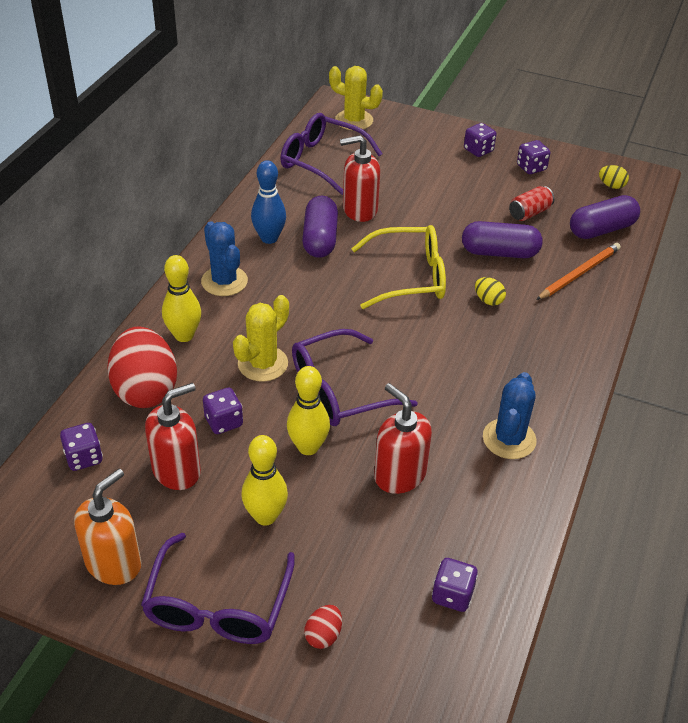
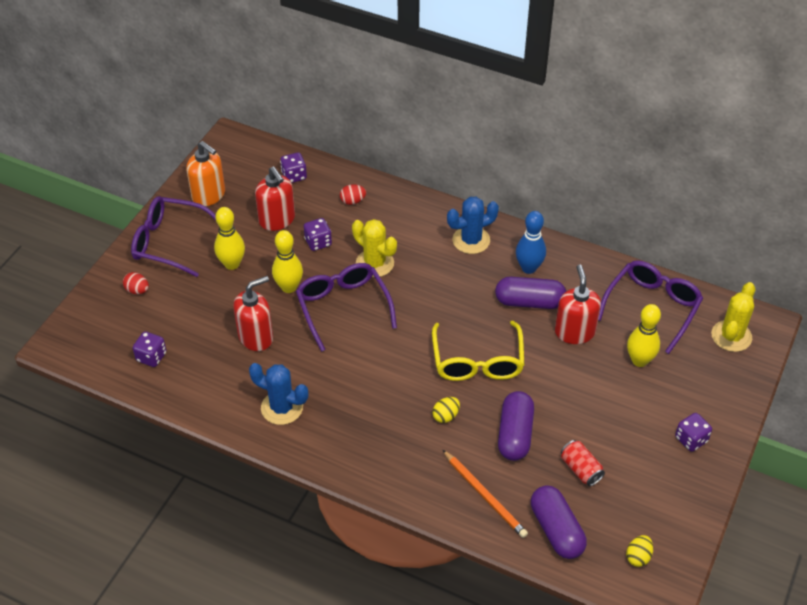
camera: 95 degrees right, 5 degrees up
(145, 390) = (353, 201): red egg -> red egg, size x0.42
(184, 335) = (408, 219): yellow bowling pin -> yellow bowling pin (639, 360)
(531, 168) = (664, 484): purple dice -> none

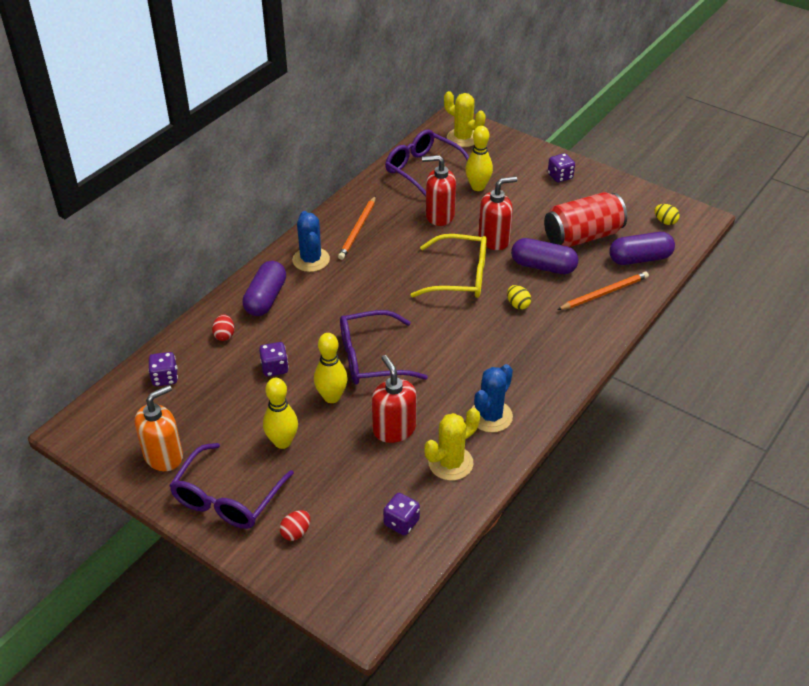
camera: 80 degrees left, 5 degrees down
(277, 220) = (229, 398): red soap dispenser -> red soap dispenser (494, 239)
(375, 263) = (319, 329): yellow cactus -> yellow cactus (450, 463)
(529, 268) = (358, 230): blue bowling pin -> orange pencil
(529, 302) = (398, 235): purple capsule -> purple capsule (265, 298)
(580, 469) = (582, 236): red can -> red can, size x2.02

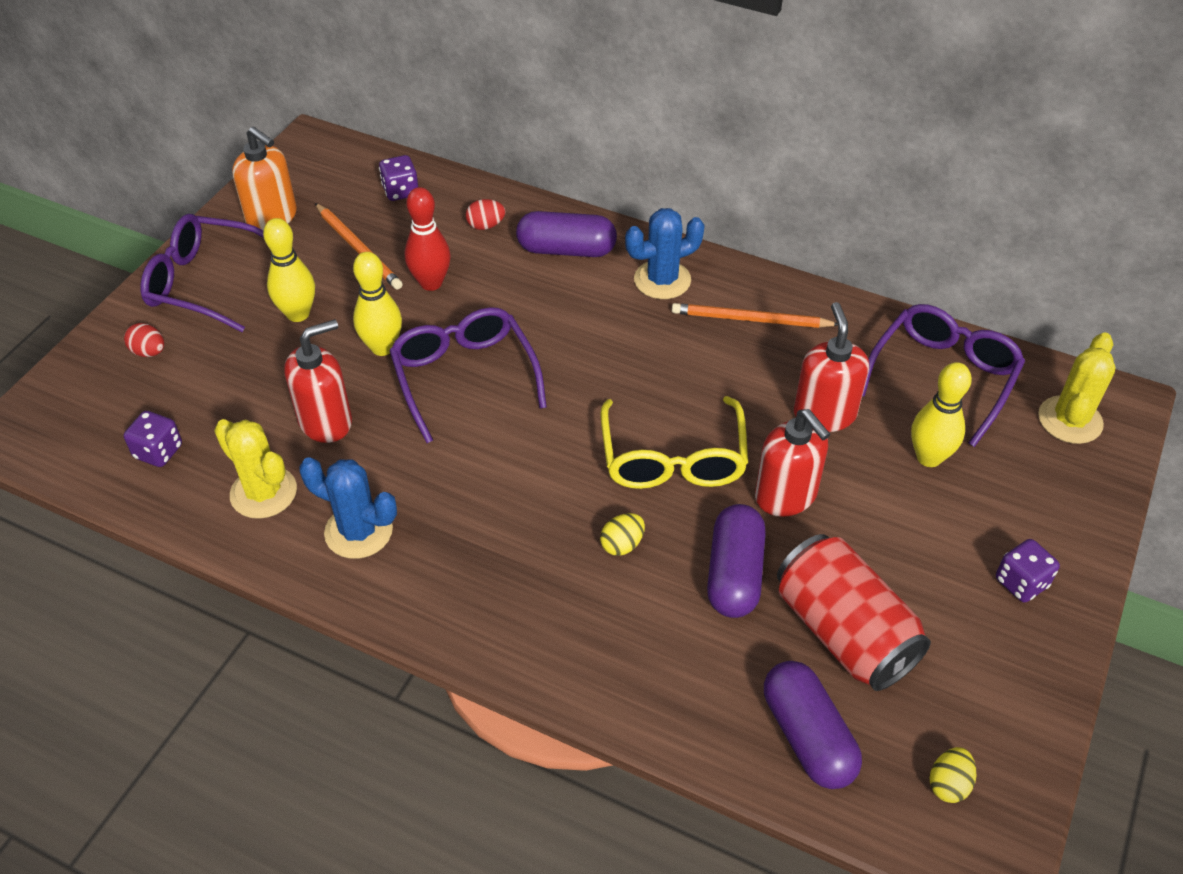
camera: 80 degrees right, 5 degrees up
(275, 368) = (431, 283): purple dice -> red bowling pin
(604, 293) = (686, 677): orange pencil -> orange pencil (358, 249)

